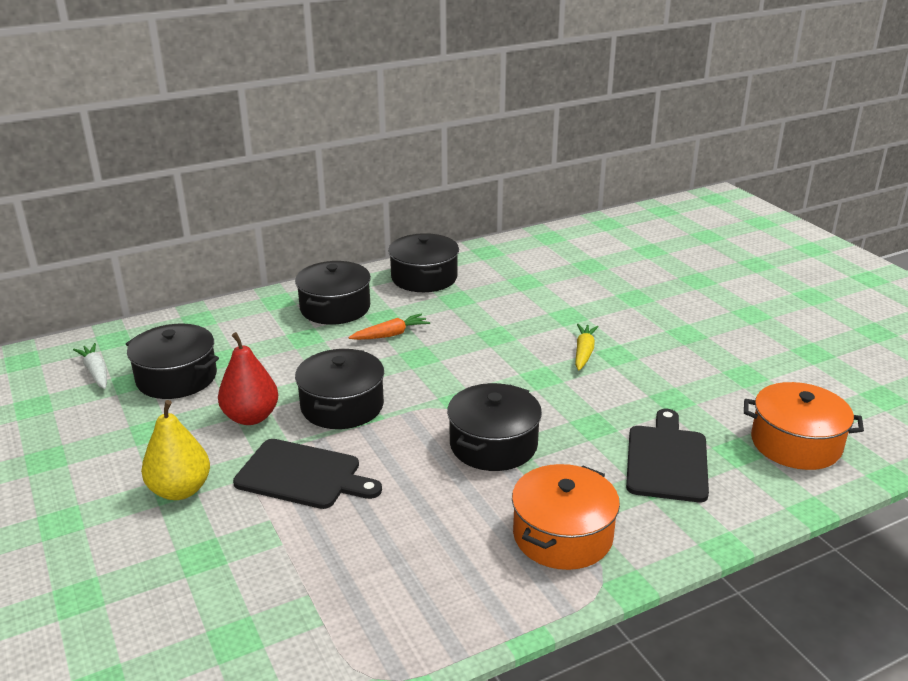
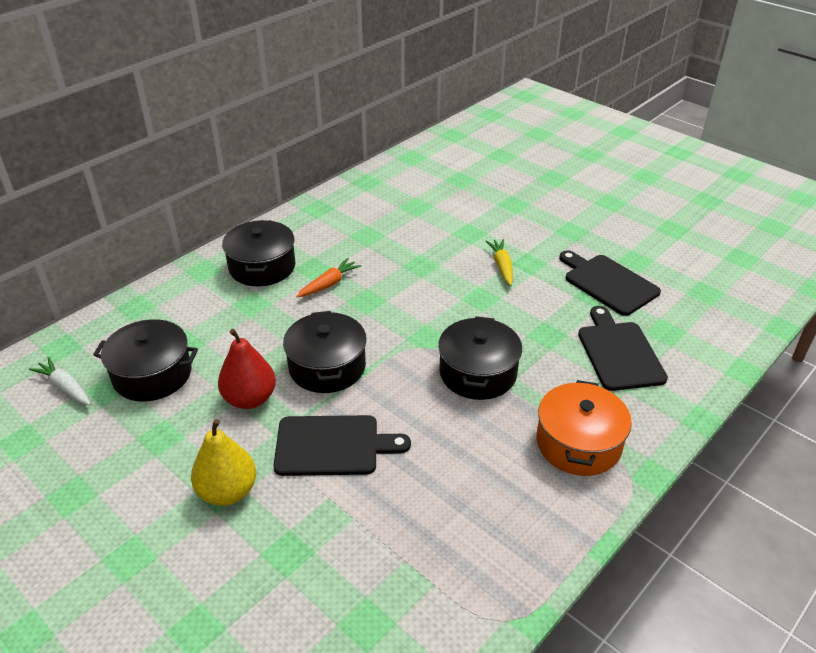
camera: 20 degrees left, 10 degrees up
(424, 277) = (326, 219): black pot -> none
(697, 391) = (608, 283): none -> black cutting board
(795, 443) = (702, 314): orange pot -> none

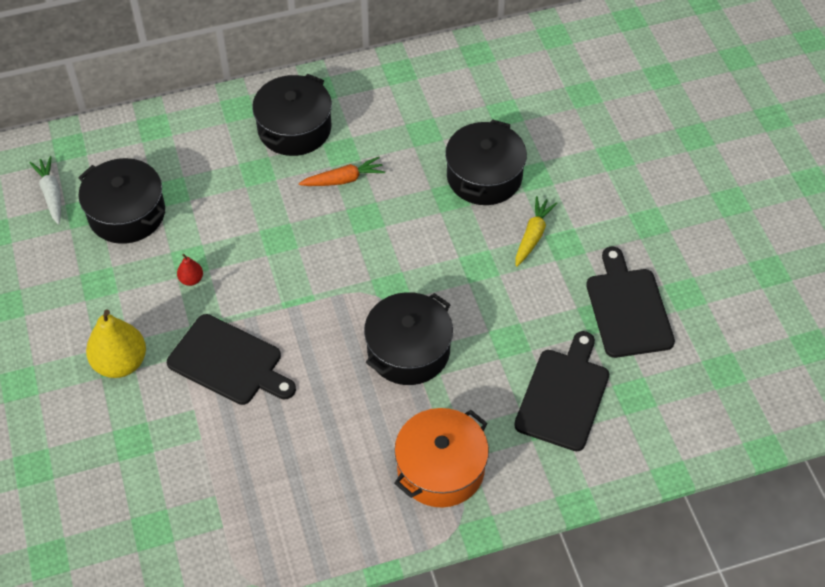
camera: 30 degrees right, 15 degrees up
(250, 399) = (191, 279): red pear -> red pear, size x0.46
(327, 367) = (278, 277): black pot -> black pot (484, 176)

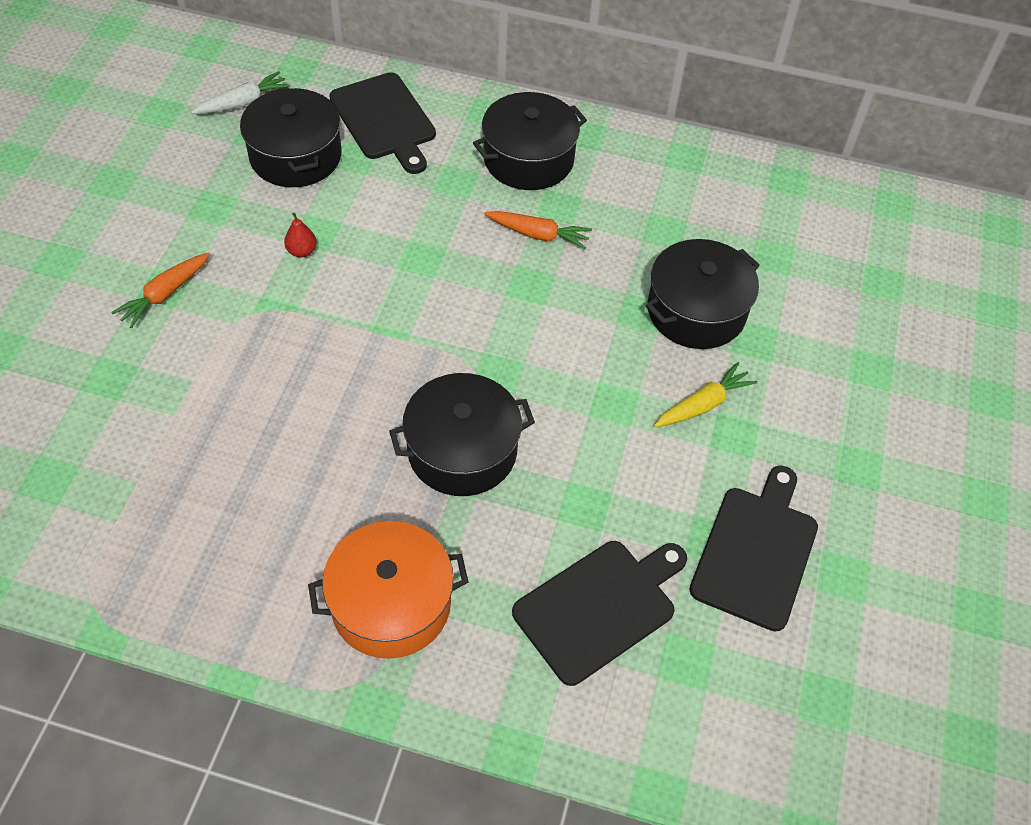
camera: 30 degrees right, 0 degrees up
(51, 194) = (243, 103): white carrot -> white carrot turned 45 degrees clockwise
(120, 363) = (165, 294): yellow pear -> orange carrot
(229, 362) = (268, 353): black cutting board -> black cutting board (385, 120)

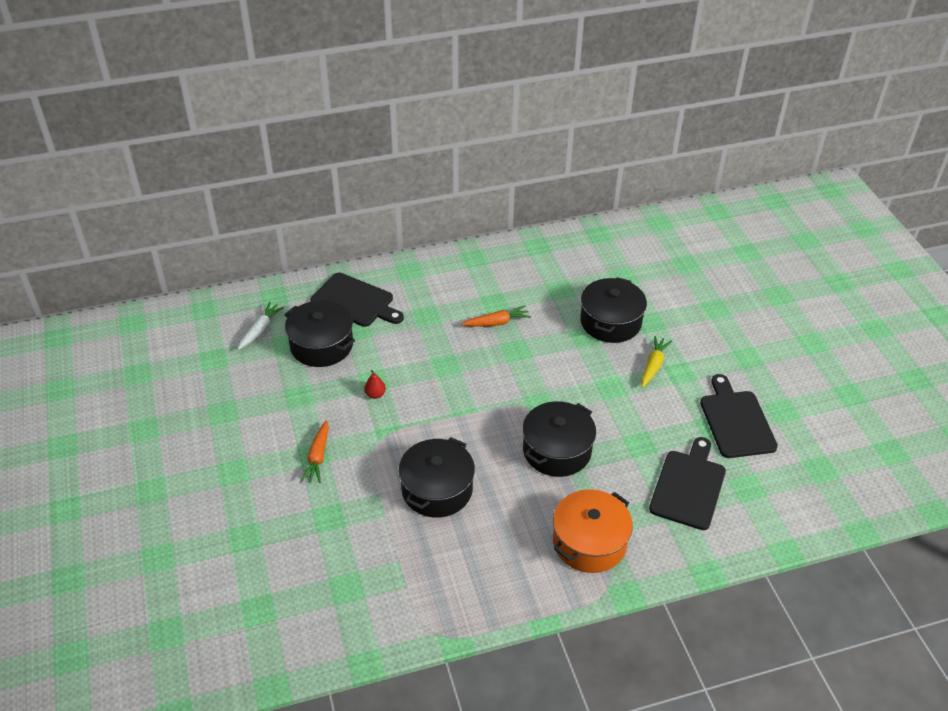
camera: 30 degrees left, 10 degrees down
(528, 159) = (455, 285): black pot -> black pot (437, 489)

